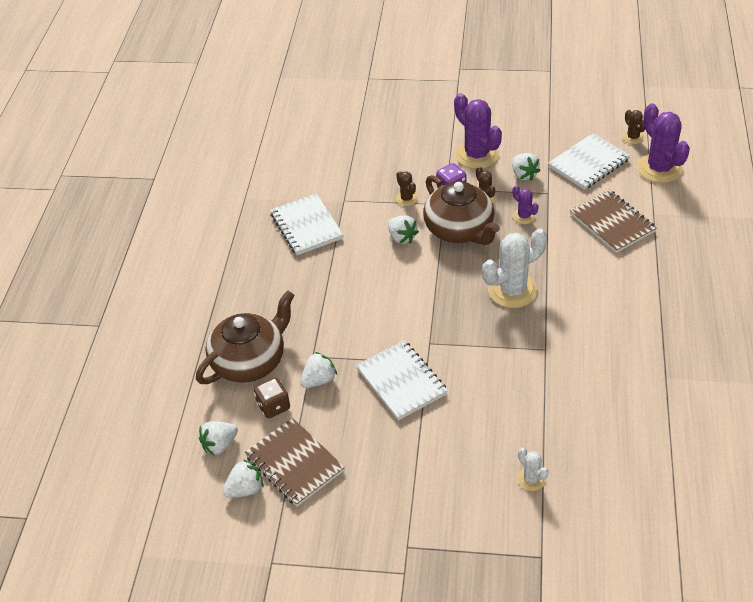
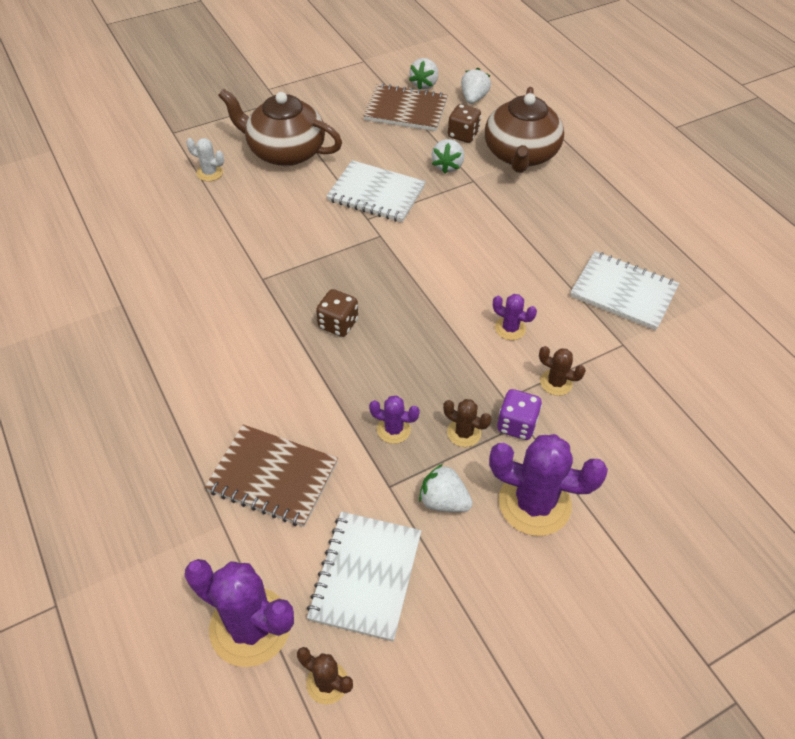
camera: 140 degrees right, 5 degrees up
(402, 238) = (510, 328): white strawberry -> purple cactus
(460, 230) = (455, 370): brown teapot -> brown teapot (285, 151)
(512, 290) = (338, 324): white cactus -> brown dice

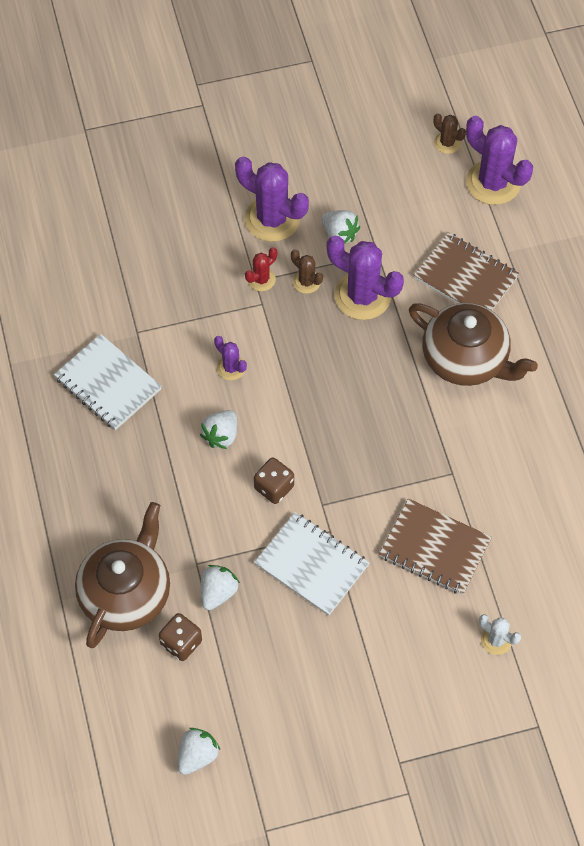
camera: 165 degrees left, 10 degrees up
(285, 151) = (403, 659): brown teapot -> brown teapot (466, 359)
(338, 324) = (387, 405): brown dice -> brown dice (274, 487)
(365, 576) = (409, 196): white notebook -> none
(393, 429) = (362, 296): purple cactus -> purple cactus, size x2.01
(406, 110) = (237, 706): brown notebook -> brown notebook (434, 548)
(473, 98) = (142, 711): white strawberry -> white strawberry (221, 435)
(516, 425) = (261, 279): purple dice -> red cactus
(556, 382) = (213, 308): brown cactus -> none

